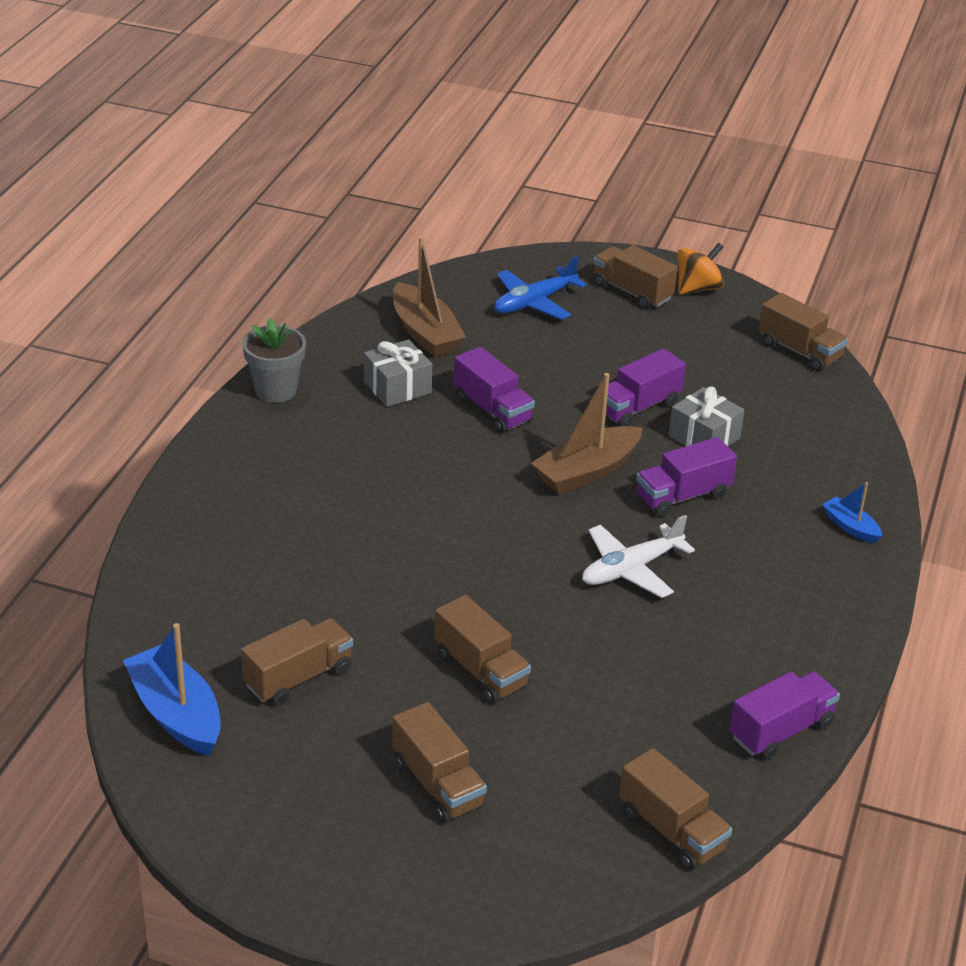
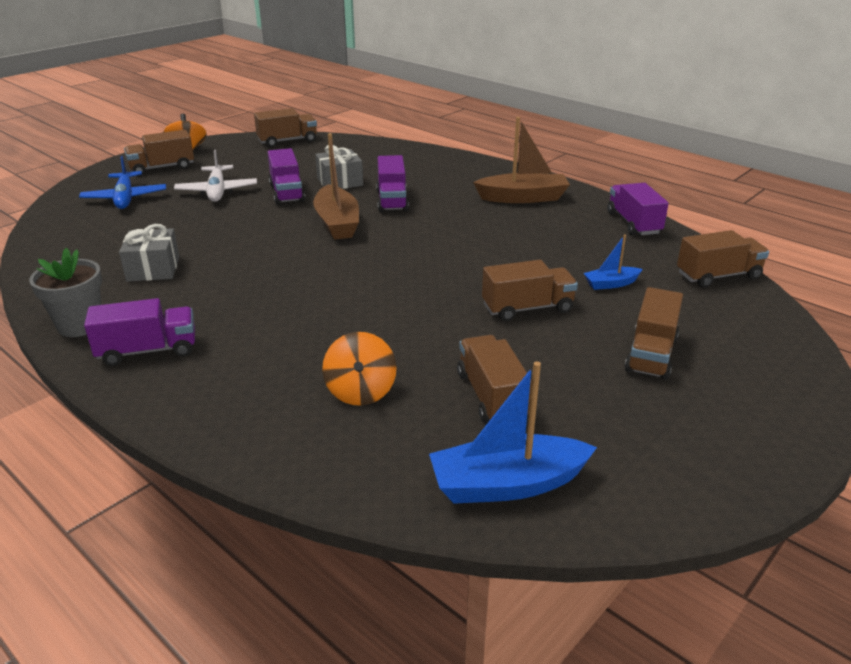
camera: 65 degrees left, 5 degrees down
(263, 591) = (360, 391): none -> orange spinning top
(425, 333) = (100, 243): brown boat -> brown boat (523, 198)
(438, 784) = (651, 354): brown truck -> brown truck turned 120 degrees clockwise
(492, 410) = (229, 239): purple truck -> purple truck (148, 350)
(630, 569) = (452, 232): white plane -> white plane (217, 191)
(850, 527) = (461, 165): blue boat -> blue boat (611, 284)

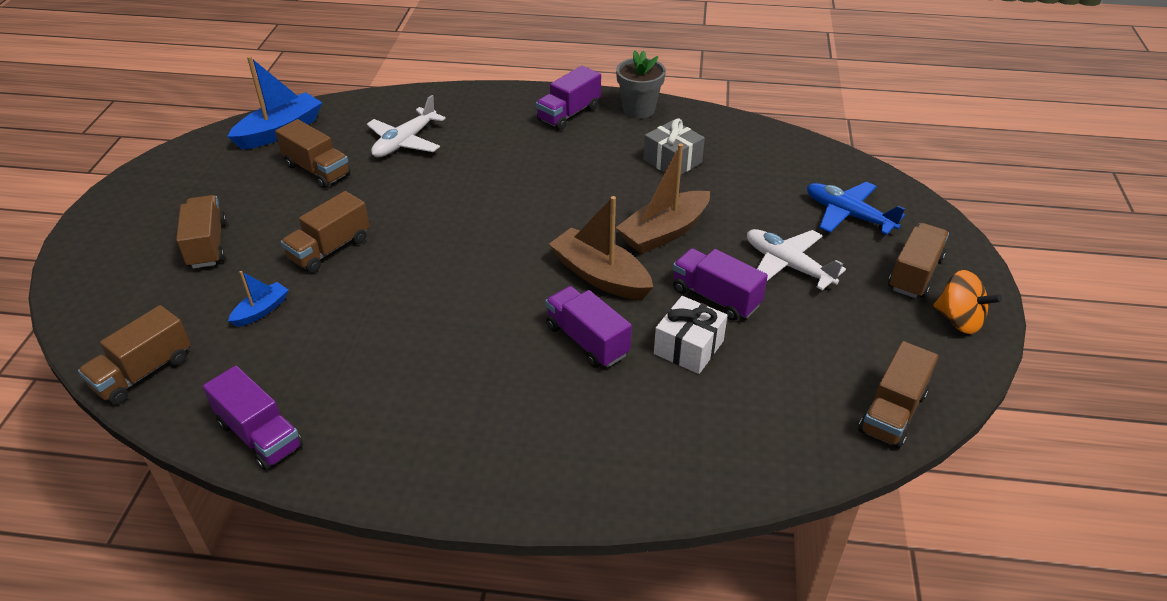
camera: 145 degrees right, 10 degrees up
(340, 182) = (688, 347): grey gift -> white gift
(360, 391) = (405, 142): orange spinning top -> white plane
(523, 198) = (432, 427): brown boat -> brown boat (664, 232)

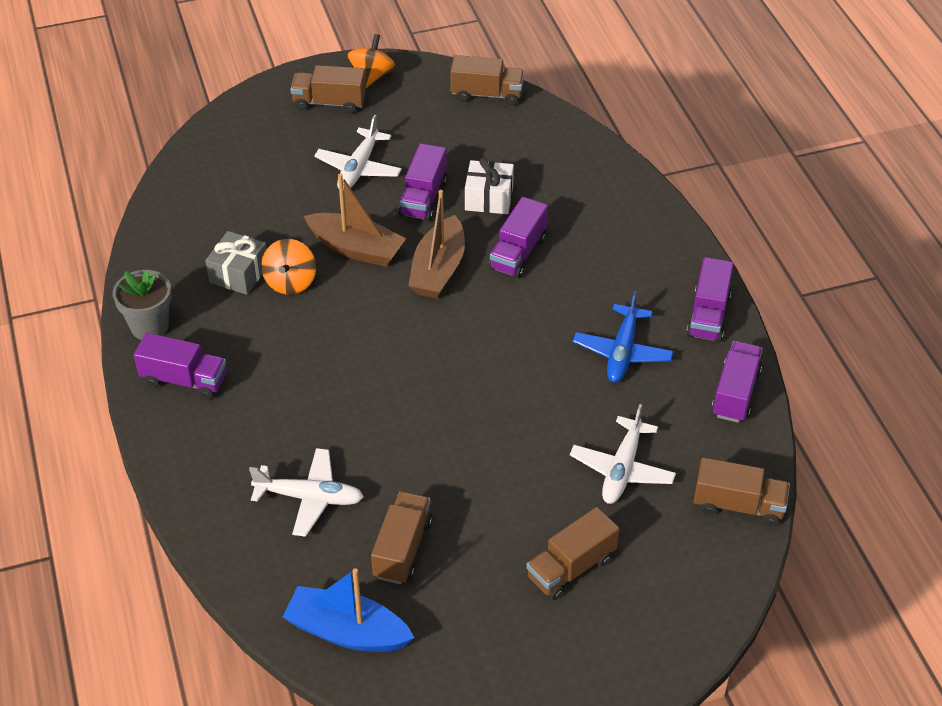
camera: 115 degrees left, 5 degrees up
(261, 310) = (622, 469): blue boat -> white plane
(330, 249) = (516, 466): brown truck -> none
(379, 465) = (708, 315): none -> purple truck
(644, 185) = (290, 282): none -> orange spinning top
(848, 215) = (268, 148): blue plane -> blue plane (622, 352)

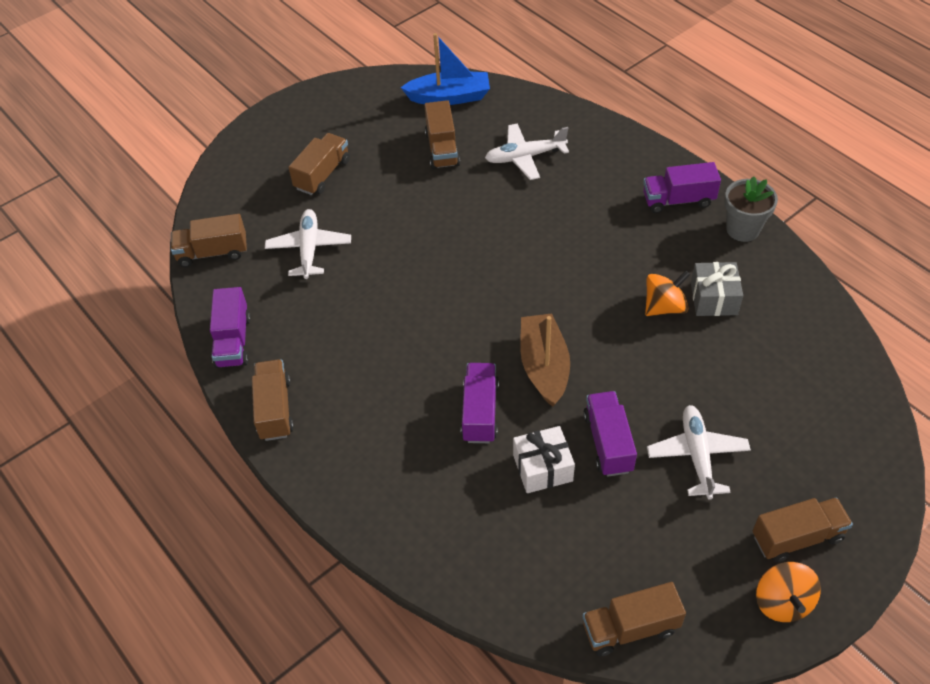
camera: 160 degrees right, 5 degrees up
(290, 282) = (664, 307): orange spinning top -> orange spinning top turned 75 degrees clockwise
(356, 249) = (632, 360): brown boat -> none
(622, 352) = (342, 344): blue plane -> none
(708, 315) = (275, 409): purple truck -> brown truck

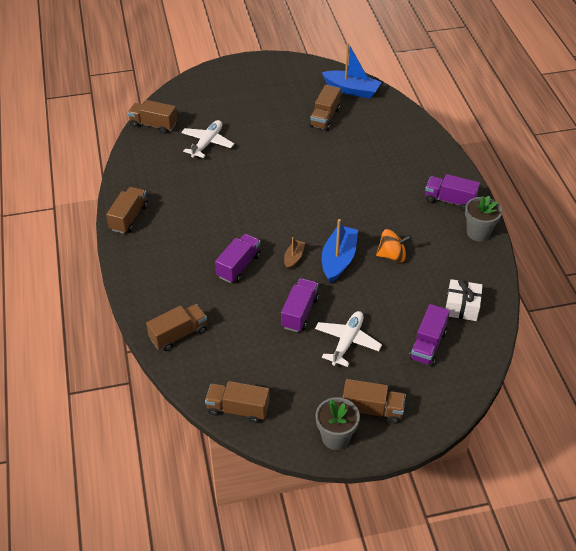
camera: 25 degrees right, 5 degrees down
(233, 341) = (132, 174): purple truck -> purple truck (427, 345)
(322, 174) = (244, 106): brown truck -> brown truck (178, 334)
(524, 157) = (372, 140): white plane -> none
(542, 468) = (252, 309): white gift -> white gift (462, 307)
(544, 366) = (294, 258): brown boat -> brown boat, size x0.53
(602, 343) = (338, 259): none -> blue boat
(713, 298) = (427, 263): grey gift -> none
(782, 602) = (336, 437): orange spinning top -> grey flower pot

